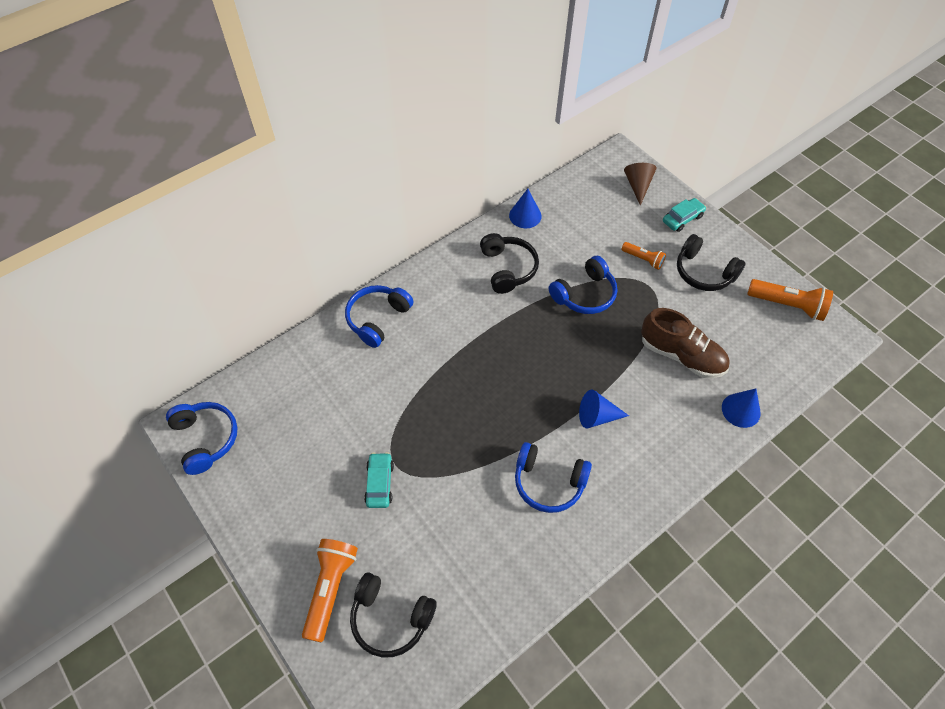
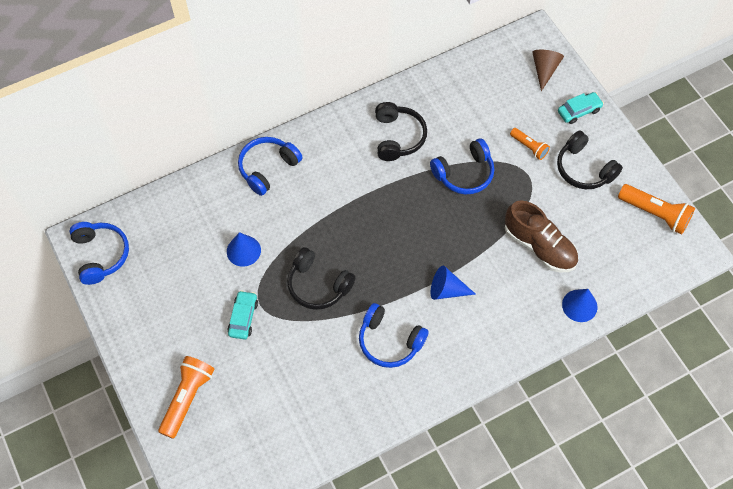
camera: 10 degrees right, 5 degrees up
(390, 618) = (233, 430): black headphones -> black headphones (318, 285)
(525, 215) = (426, 85): blue cone -> blue cone (243, 250)

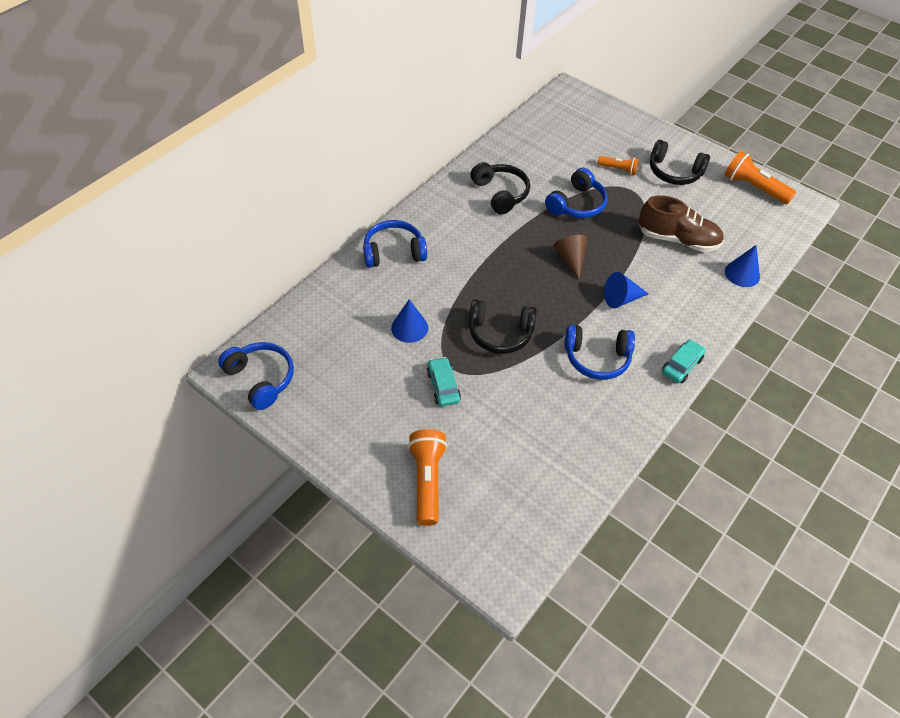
camera: 25 degrees left, 10 degrees down
(268, 168) = (394, 252): blue headphones -> blue headphones turned 60 degrees clockwise
(544, 70) = (594, 112): brown cone -> brown cone (570, 259)
(579, 111) = (641, 133): turquoise car -> turquoise car (681, 365)
(655, 214) = (753, 187): orange flashlight -> orange flashlight turned 150 degrees counterclockwise

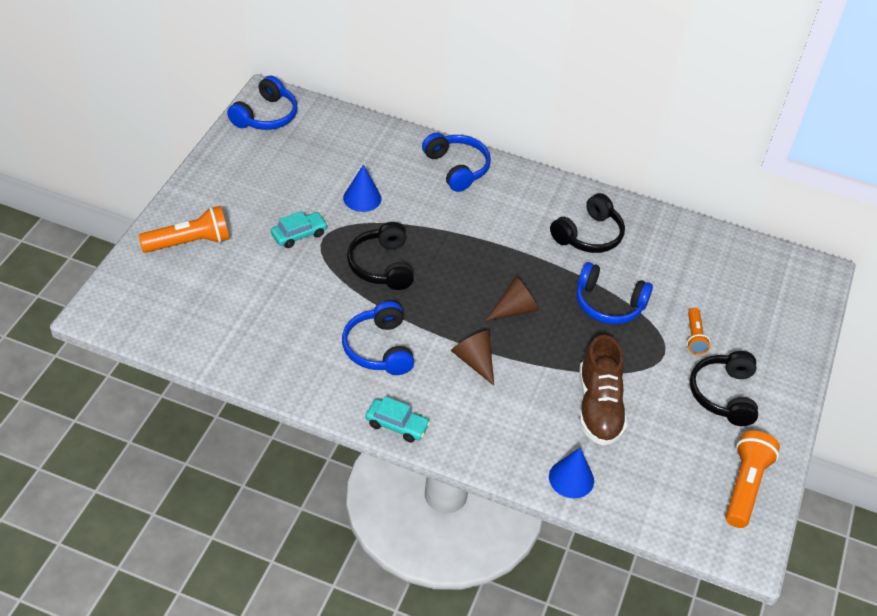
camera: 70 degrees right, 5 degrees down
(621, 299) = (474, 361): blue cone -> brown cone

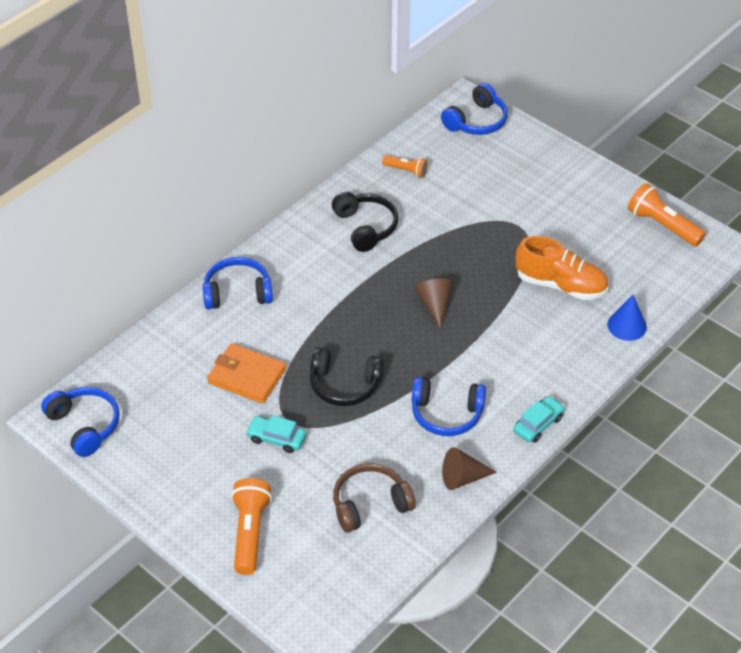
camera: 65 degrees left, 0 degrees up
(248, 316) = (370, 504): none -> brown headphones
(299, 234) = (276, 438): turquoise car -> turquoise car turned 60 degrees counterclockwise
(362, 198) = (247, 376): blue cone -> orange wallet
(474, 361) = (484, 350): brown cone -> brown cone (462, 478)
(598, 407) = (560, 285): brown shoe -> orange shoe
(608, 304) = (451, 241): blue headphones -> blue headphones (476, 121)
(694, 337) = (507, 201): orange flashlight -> orange flashlight (406, 171)
(724, 395) = (572, 205): black headphones -> none

